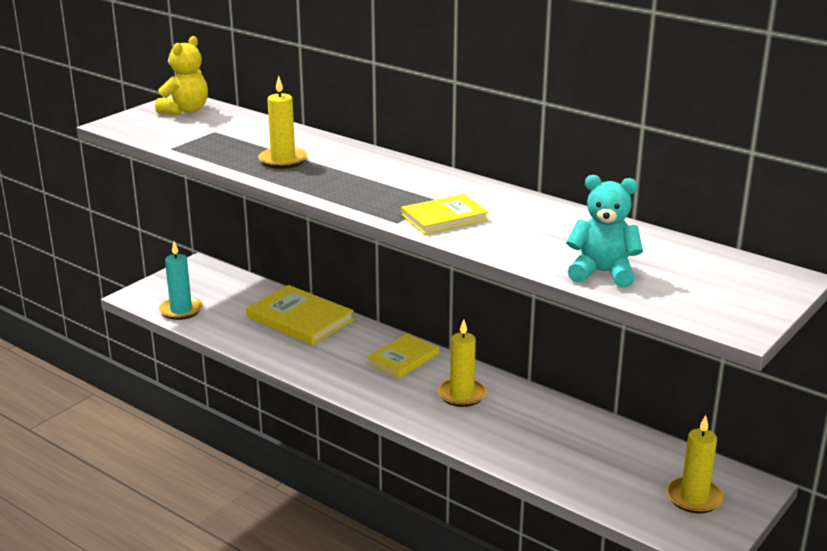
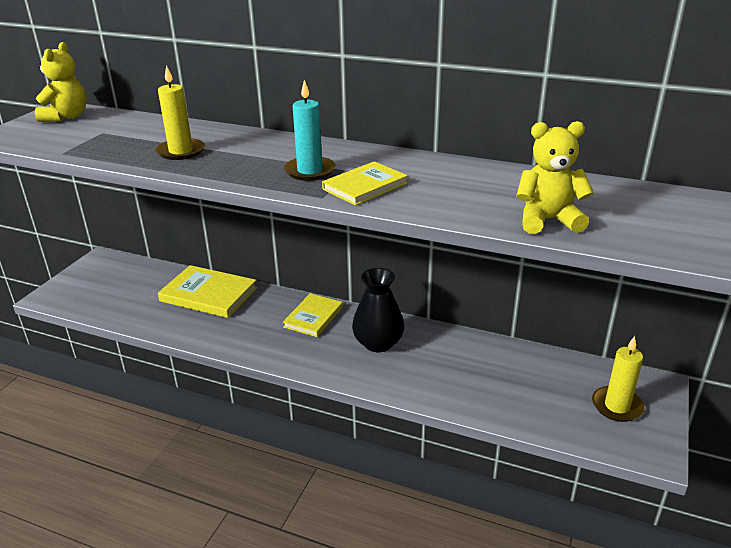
camera: 15 degrees left, 5 degrees up
(181, 310) = (95, 304): turquoise candle -> turquoise candle (310, 171)
(462, 395) = (378, 343): yellow candle -> black vase
(602, 273) = (548, 220): turquoise teddy bear -> yellow teddy bear

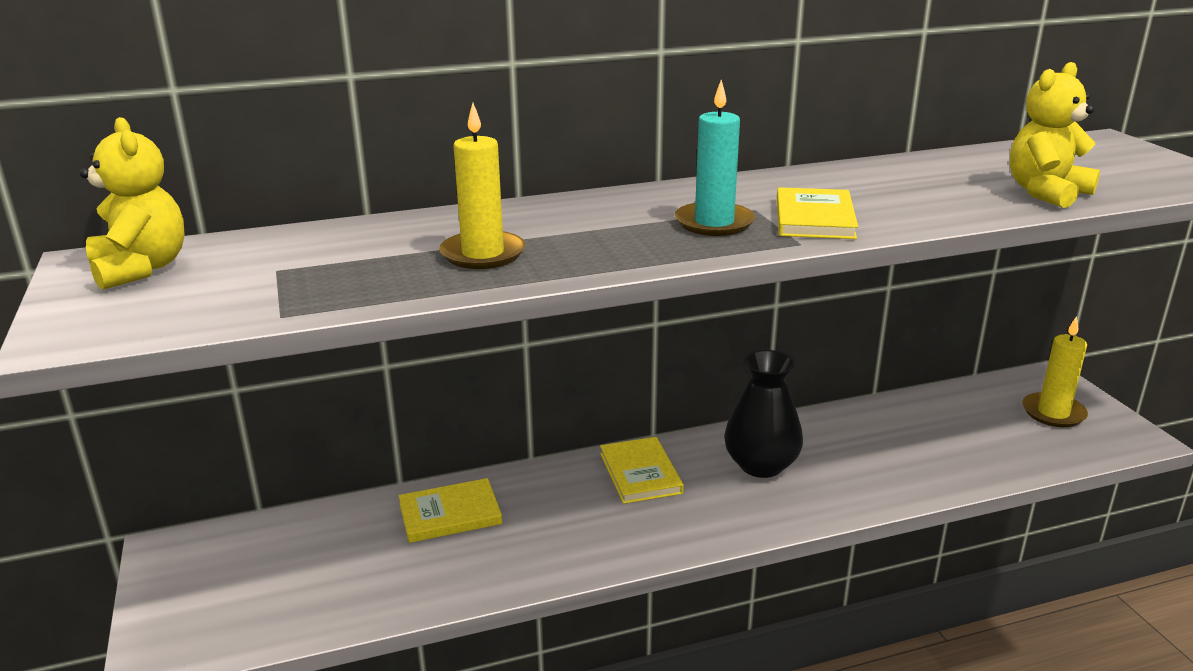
camera: 40 degrees left, 5 degrees down
(208, 294) = (450, 514): yellow book -> yellow book, size x0.65

